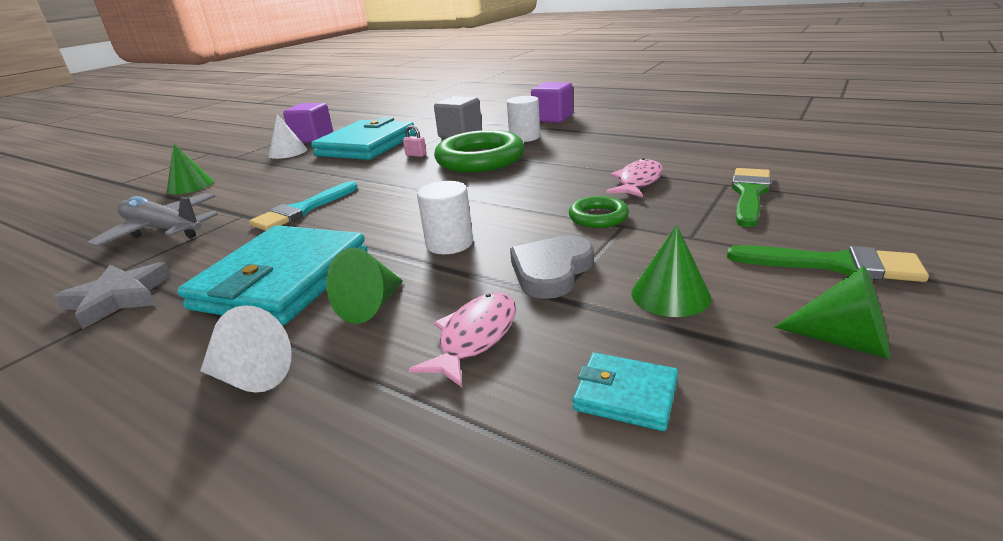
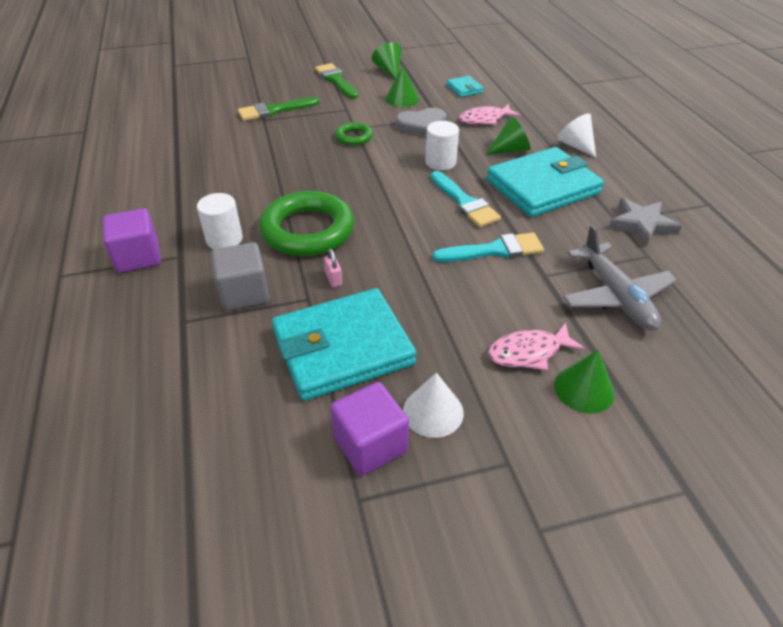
camera: 140 degrees left, 15 degrees up
(369, 225) = (465, 202): none -> turquoise brush
(637, 182) = (287, 145): pink fish -> pink fish (529, 352)

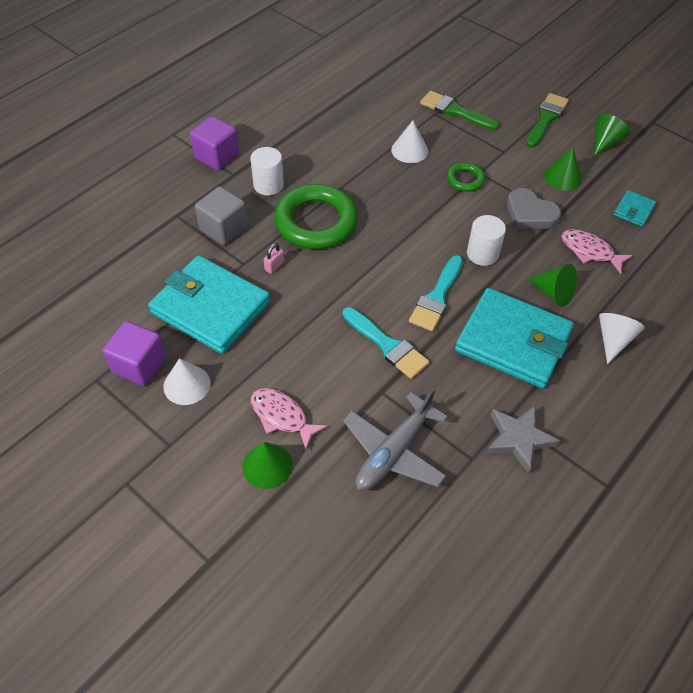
camera: 55 degrees right, 10 degrees up
(287, 147) = (409, 150): none -> white cone

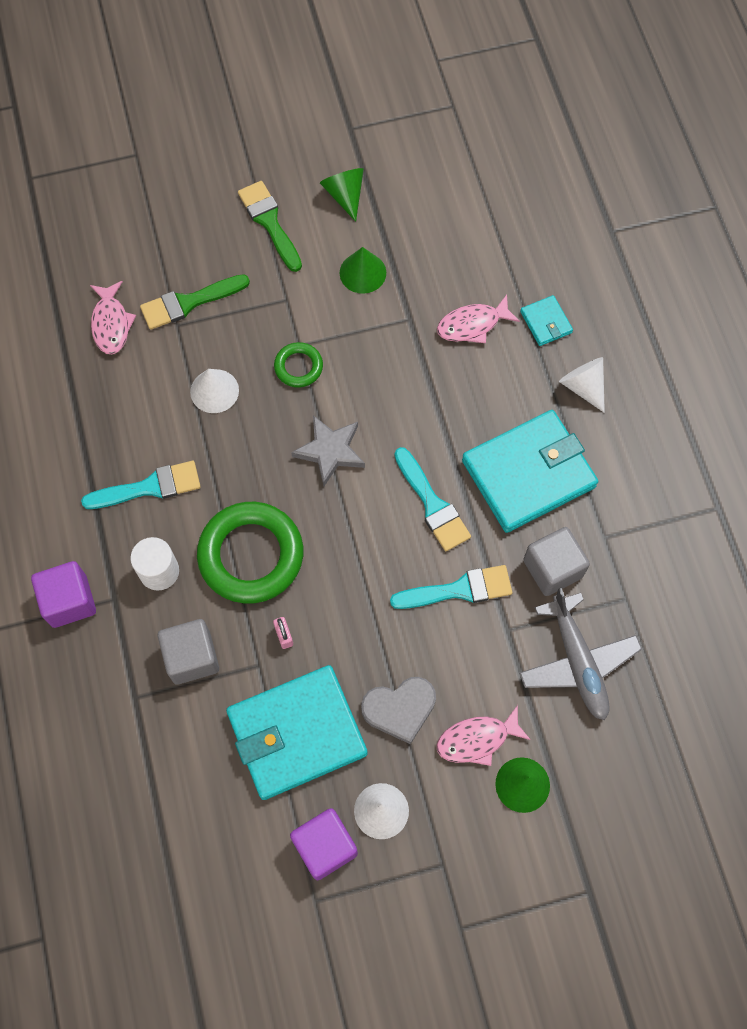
camera: 55 degrees left, 15 degrees up
(319, 154) = (149, 487): none -> turquoise brush
(407, 87) = (111, 324): none -> pink fish
(453, 395) = (552, 568): none -> grey cube
(482, 254) = (408, 423): white cylinder -> none
(518, 439) = (631, 545): grey star -> grey star (330, 451)
(530, 213) = (388, 340): grey heart -> grey heart (400, 709)
(553, 293) = (498, 396): green cone -> none
(633, 210) = (451, 245): turquoise wallet -> turquoise wallet (546, 322)

